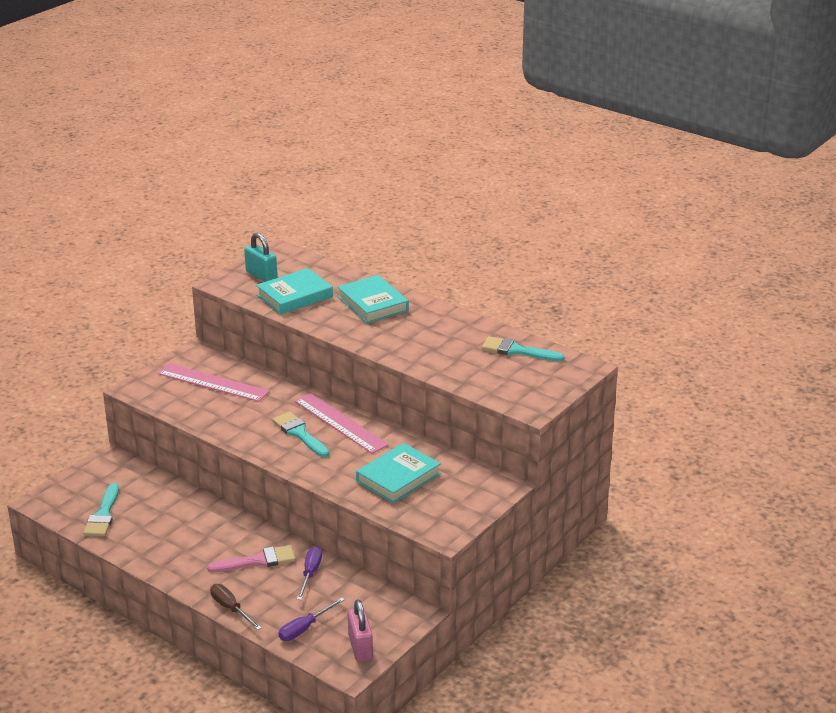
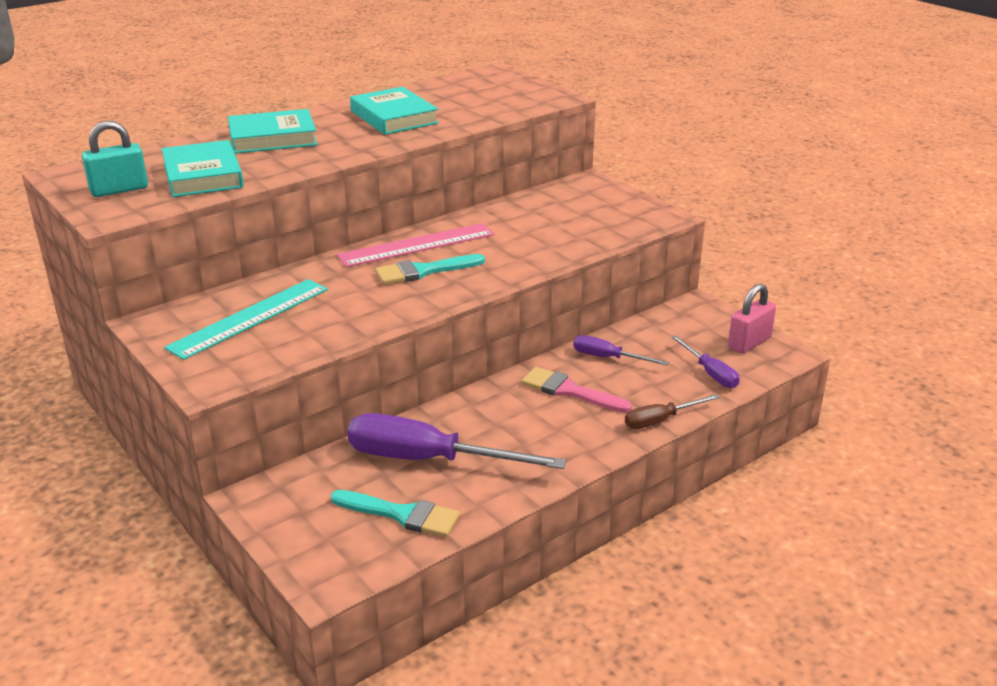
camera: 75 degrees left, 0 degrees up
(160, 514) = (429, 460): none -> purple screwdriver
(213, 383) = (250, 318): pink ruler -> turquoise ruler
(258, 561) = (569, 391): pink brush -> pink brush turned 60 degrees counterclockwise
(360, 647) = (749, 343): pink padlock -> pink padlock turned 45 degrees counterclockwise
(398, 478) = (550, 227): turquoise book -> turquoise book (394, 117)
(517, 351) = (442, 90): turquoise brush -> none

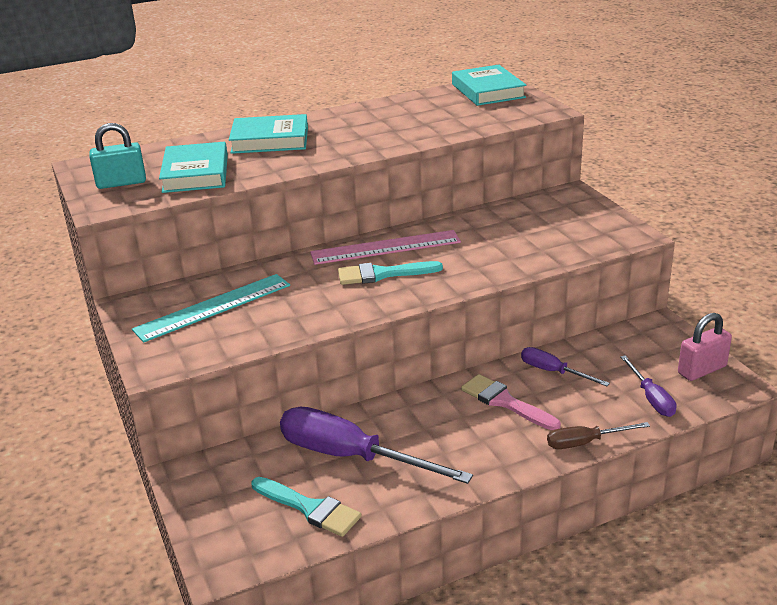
camera: 15 degrees right, 0 degrees up
(394, 117) = (385, 124): turquoise book -> turquoise book (488, 91)

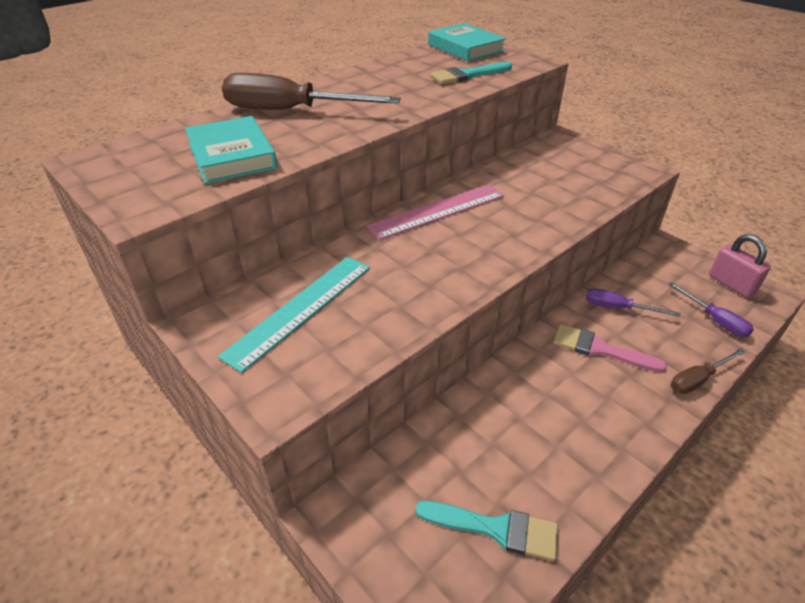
camera: 20 degrees left, 10 degrees up
(121, 183) = (146, 177): turquoise padlock -> none
(270, 140) = (291, 111): turquoise book -> brown screwdriver
(351, 457) = (499, 447): purple screwdriver -> none
(382, 274) = (455, 241): turquoise brush -> turquoise brush (467, 75)
(702, 370) = (731, 284): pink padlock -> pink padlock turned 75 degrees counterclockwise

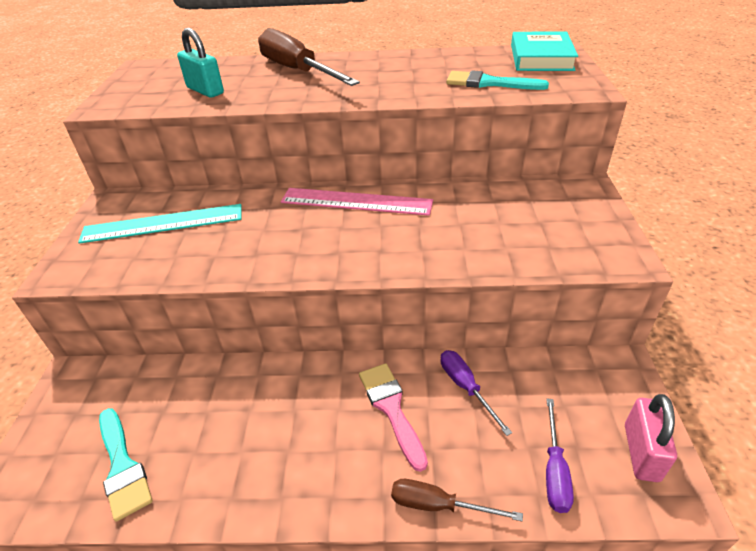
camera: 45 degrees right, 0 degrees up
(232, 156) = (205, 90): turquoise book -> turquoise padlock

